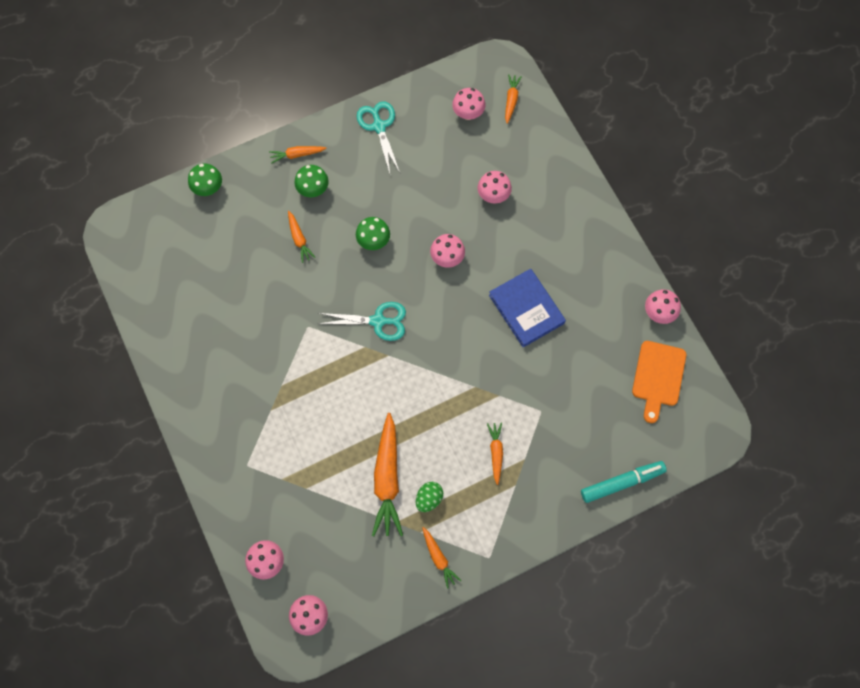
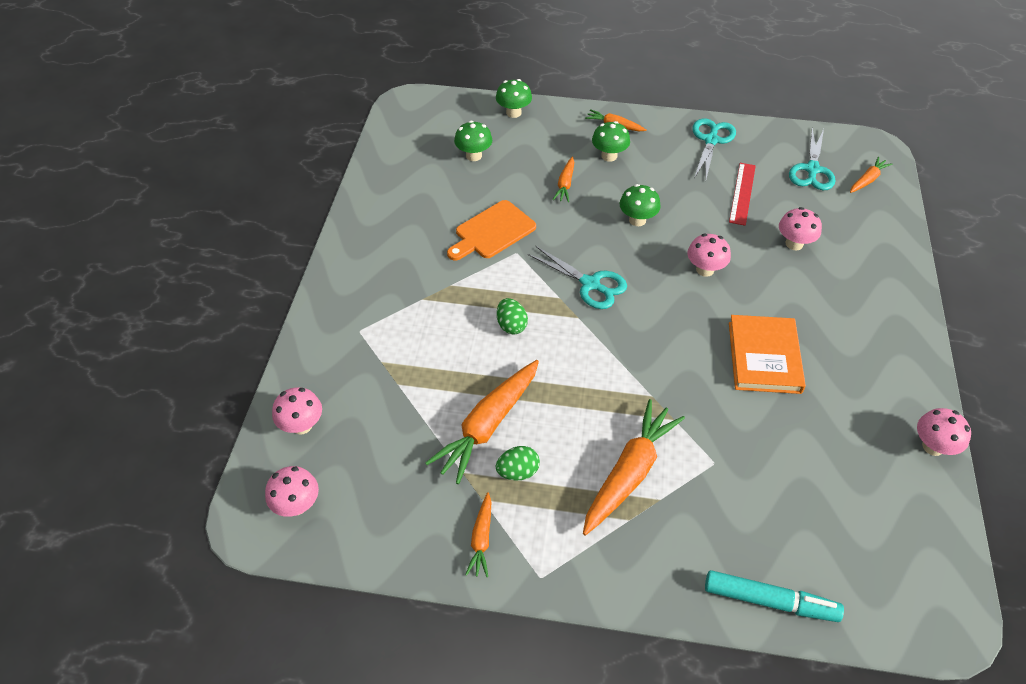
camera: 35 degrees right, 20 degrees down
(209, 253) = (474, 156): none -> green mushroom
(348, 391) = (511, 325): none -> green egg
(432, 168) = (742, 193): none -> red ruler
(468, 113) = (812, 170): pink mushroom -> turquoise scissors
(496, 452) = (630, 472): orange carrot -> orange carrot, size x1.96
(526, 309) = (764, 357): blue book -> orange book
(658, 377) = (892, 512): orange cutting board -> orange cutting board (492, 231)

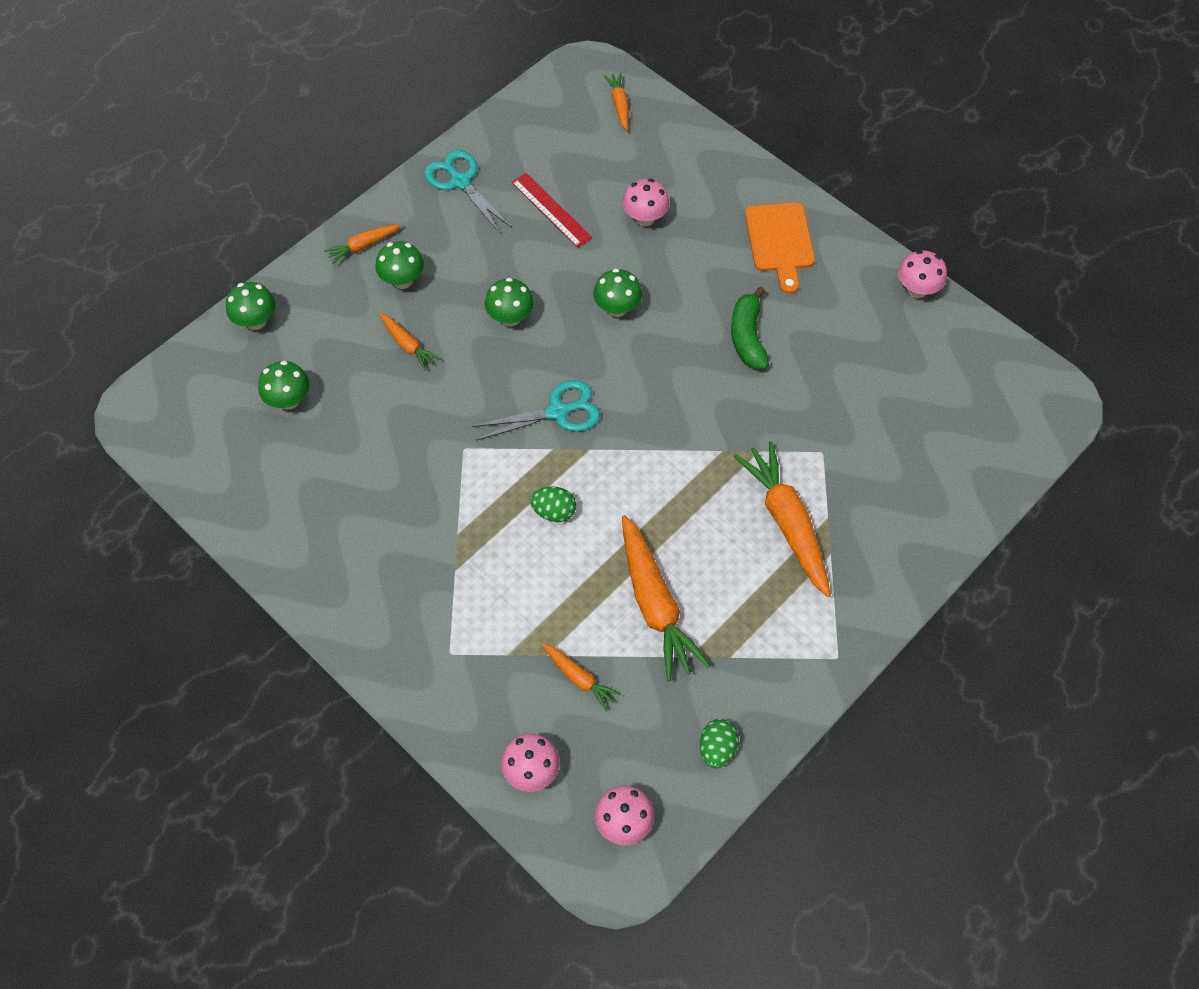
camera: 55 degrees left, 10 degrees up
(481, 539) = (770, 682): orange carrot -> orange carrot (579, 678)
(492, 231) = (417, 452): orange cutting board -> orange cutting board (780, 241)
(518, 472) = (722, 610): green egg -> green egg (717, 749)
(705, 270) = (617, 308): pink mushroom -> green mushroom
(764, 357) = (747, 337): orange book -> green banana
(770, 601) = (967, 504): turquoise marker -> none
(812, 170) = (570, 135): turquoise scissors -> none

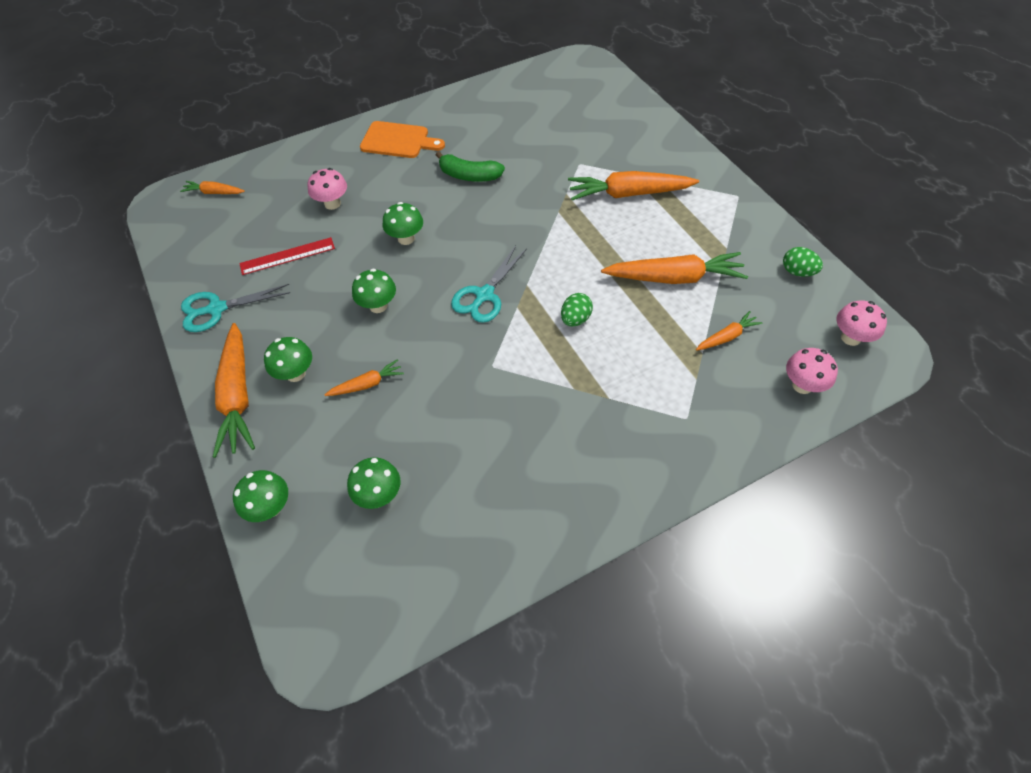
camera: 70 degrees left, 5 degrees down
(363, 246) = (238, 396): orange carrot -> orange carrot, size x1.96
(558, 412) = (484, 295): turquoise scissors -> turquoise scissors turned 150 degrees counterclockwise
(917, 290) = (473, 91): pink mushroom -> none

